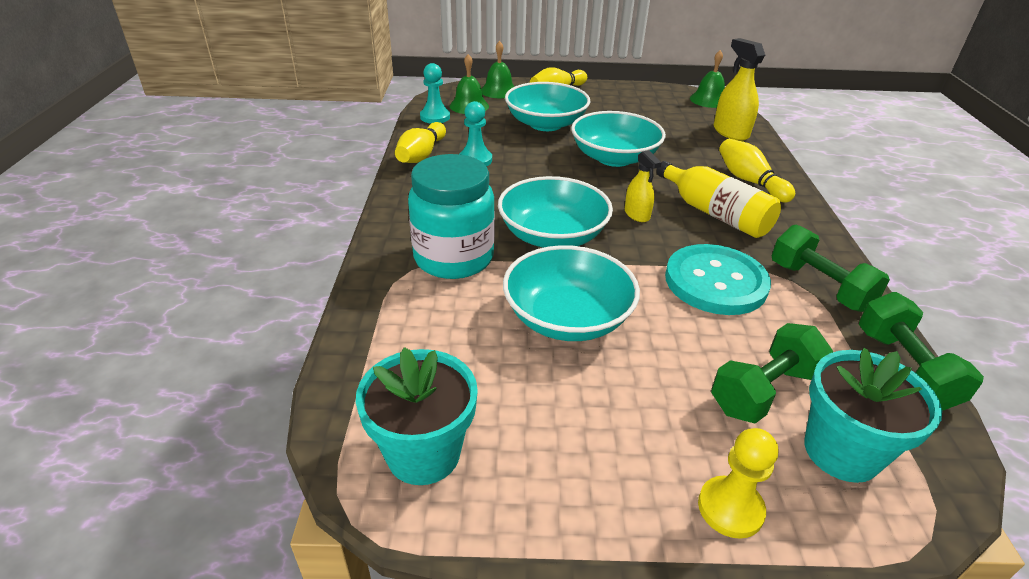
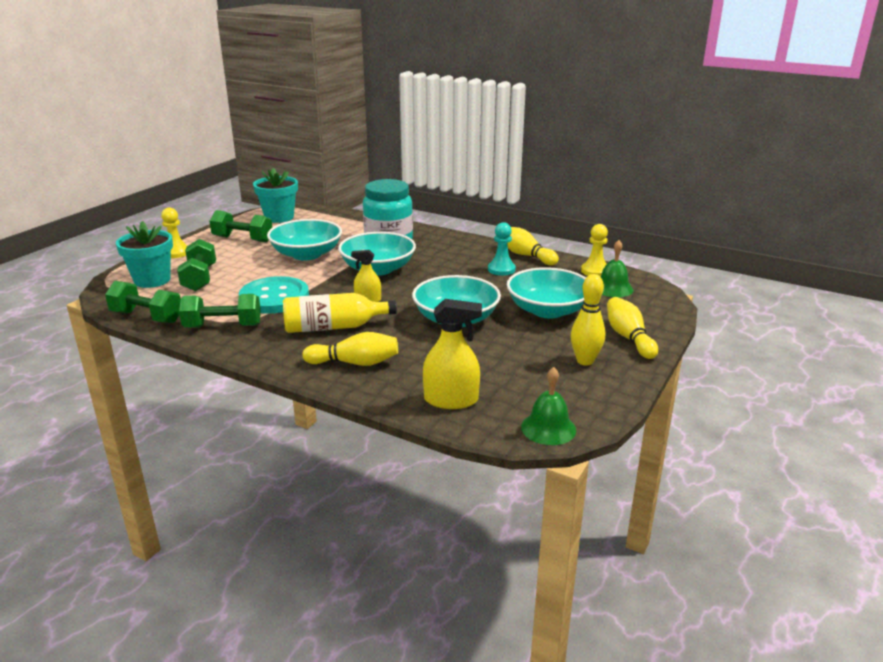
camera: 120 degrees right, 10 degrees down
(435, 117) = (595, 271): turquoise pawn -> yellow pawn
(499, 91) = (646, 309): green bell -> none
(579, 440) = (243, 239): none -> green dumbbell
(612, 101) = (585, 361): none -> yellow bowling pin

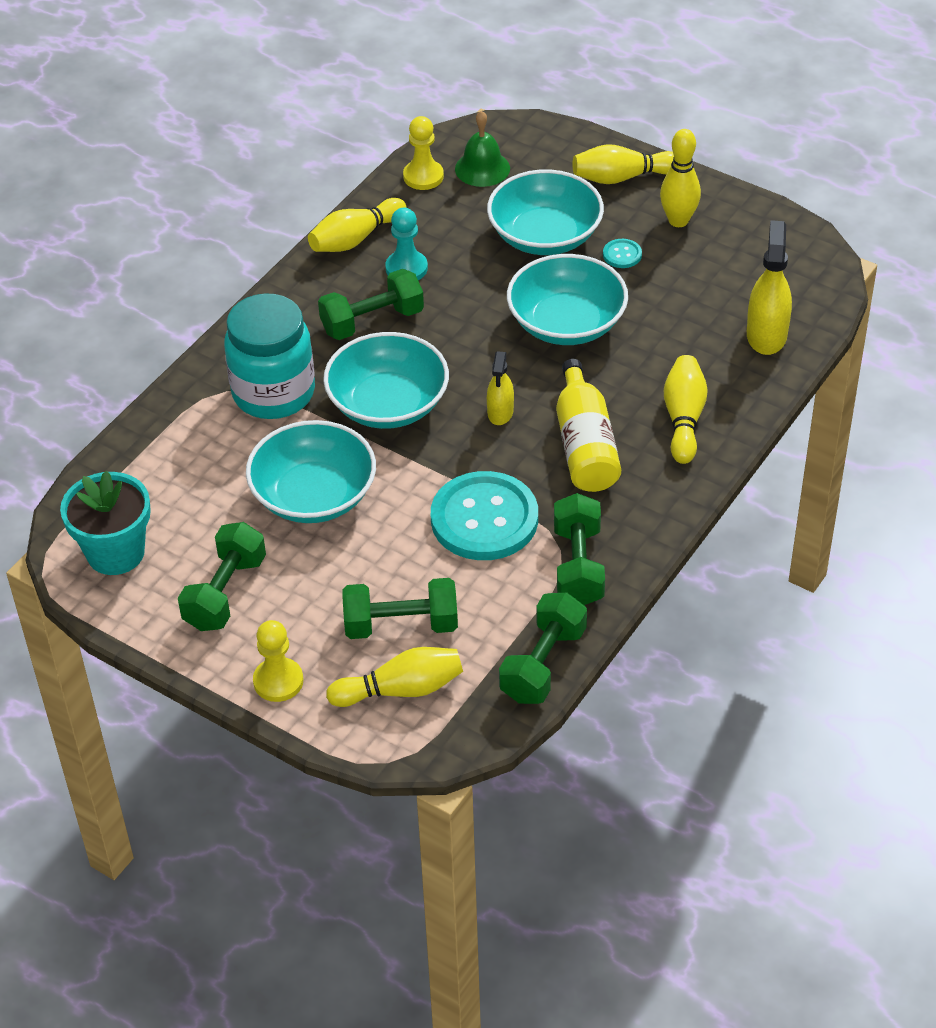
camera: 85 degrees left, 20 degrees up
(152, 280) = (401, 690): turquoise flower pot -> yellow bowling pin
(450, 262) = (372, 321): none -> green dumbbell
(535, 338) = (622, 255): none -> turquoise button
(548, 428) = (817, 265): green bell -> none

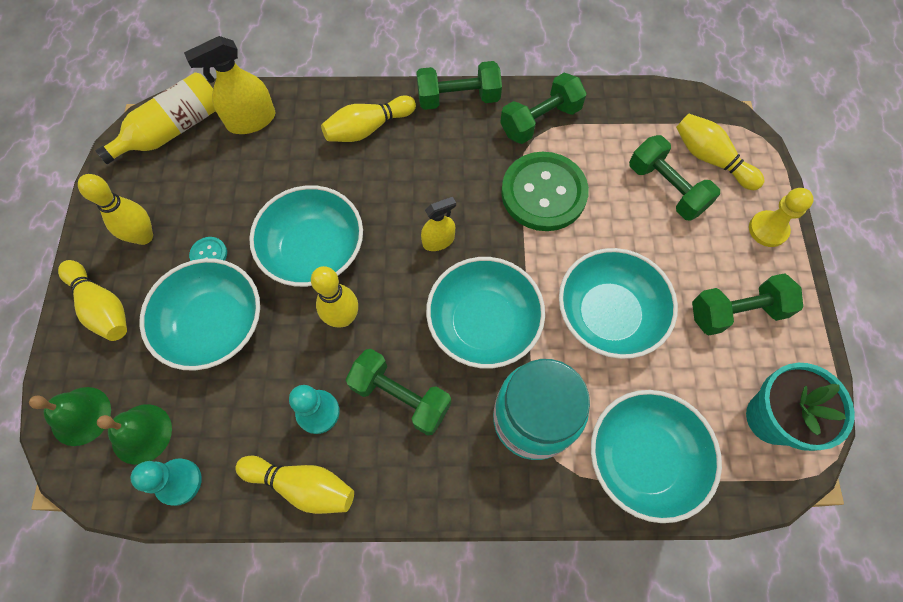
camera: 125 degrees left, 20 degrees up
(174, 445) = (643, 458): none -> turquoise bowl
(423, 176) = (179, 482): yellow pawn -> turquoise pawn
(478, 315) = (343, 318): none -> yellow bowling pin
(484, 519) = (543, 193): turquoise button -> green button
(528, 142) = (81, 416): none -> green bell
(543, 664) = (628, 99): green dumbbell -> green dumbbell (458, 98)
(585, 444) = (432, 172): yellow bottle -> yellow bottle (173, 130)

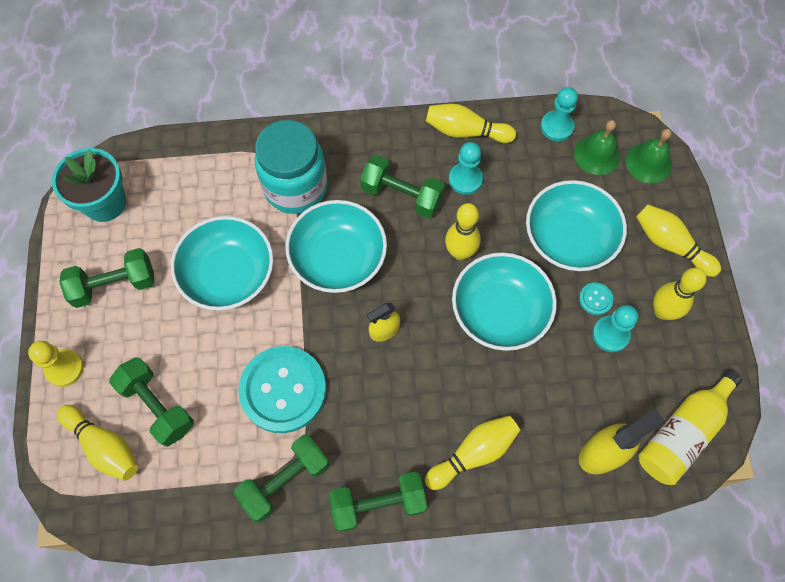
camera: 175 degrees right, 0 degrees up
(206, 218) = (610, 334): none -> turquoise pawn
(543, 193) = (283, 390): green button -> turquoise button
(643, 458) = (212, 167): turquoise bowl -> none

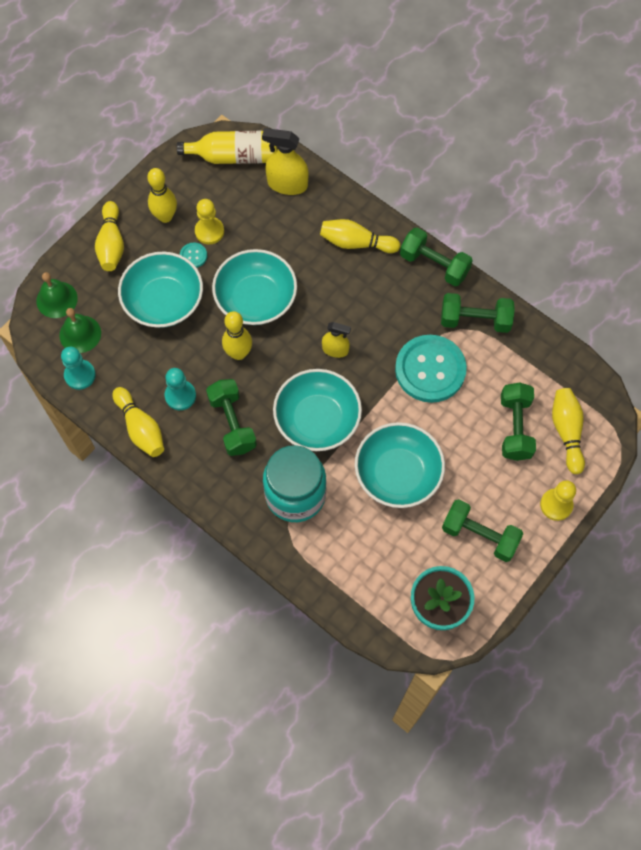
camera: 135 degrees left, 0 degrees up
(610, 334) = (209, 231): turquoise pawn -> yellow pawn

